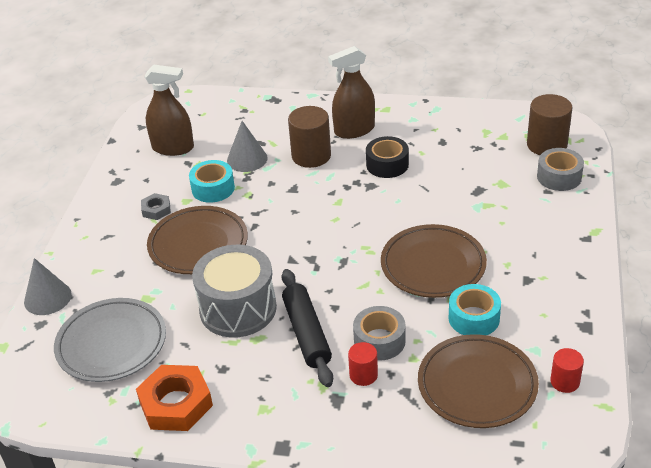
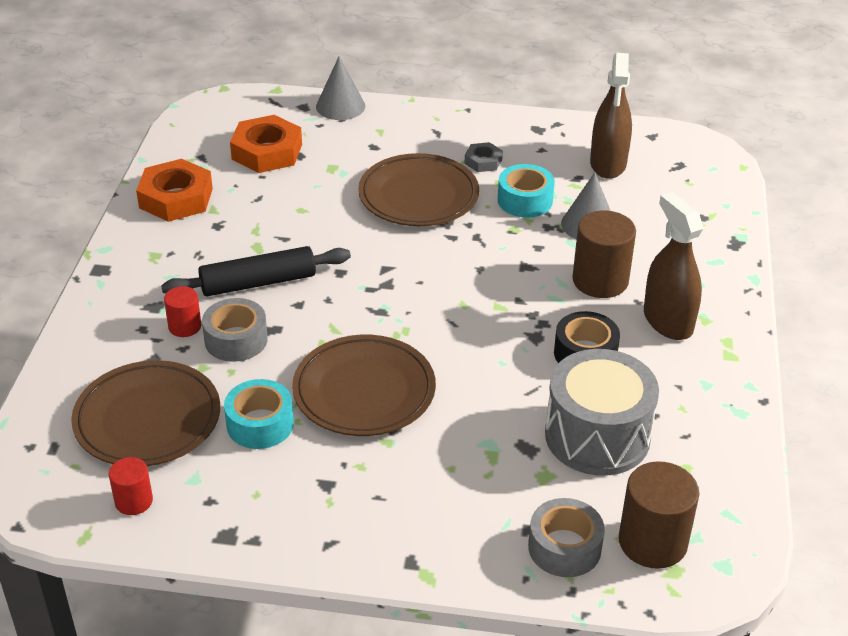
camera: 85 degrees right, 0 degrees up
(111, 344) = (267, 152): grey plate -> orange nut
(238, 308) = (306, 231): grey drum -> grey drum (597, 436)

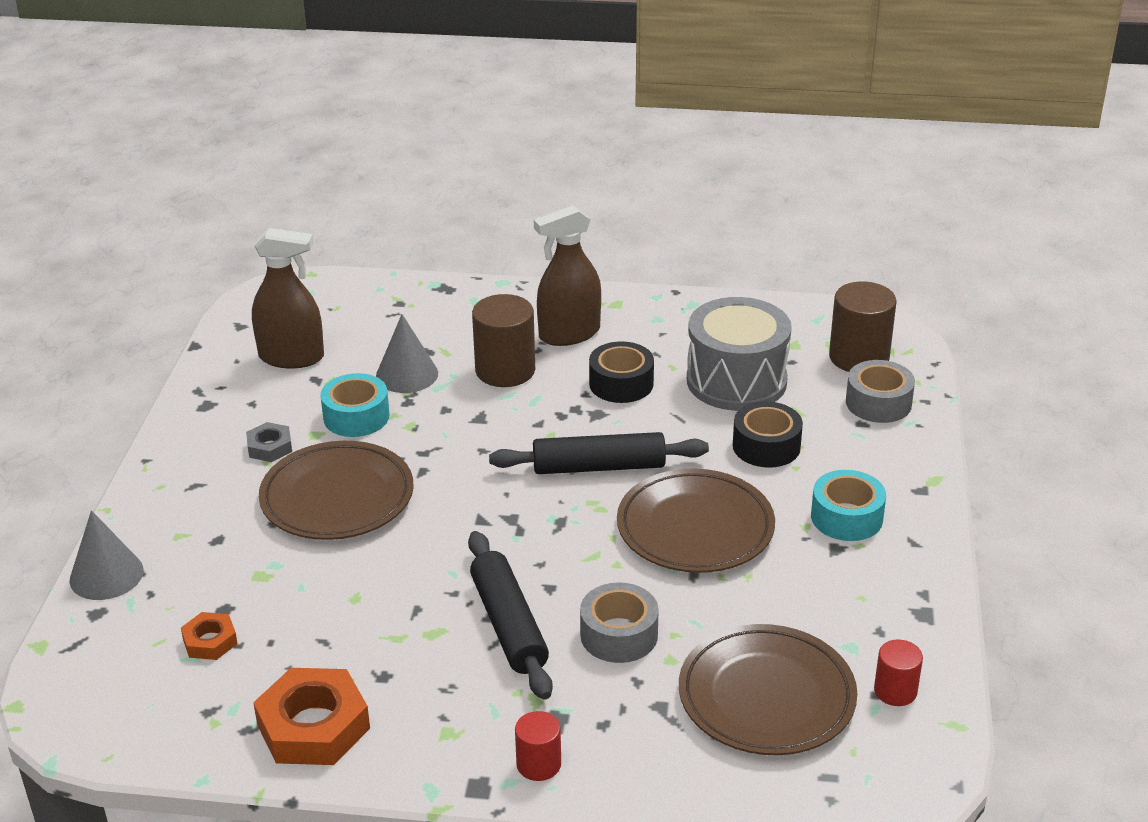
camera: 90 degrees left, 5 degrees down
(185, 326) = (596, 684): red cylinder -> red cylinder (538, 764)
(260, 424) = (758, 602): turquoise tape -> turquoise tape (846, 517)
(267, 152) = (210, 641): orange nut -> orange nut, size x0.52
(454, 335) = (599, 466): none -> black rolling pin
(485, 449) = (766, 446): none -> black tape

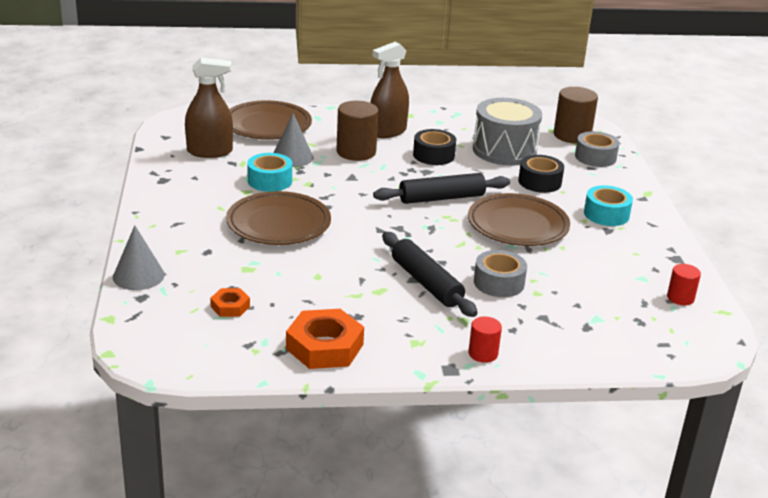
camera: 15 degrees left, 5 degrees down
(270, 447) = (219, 200): grey nut -> none
(766, 696) = (605, 307): brown plate -> brown plate (267, 125)

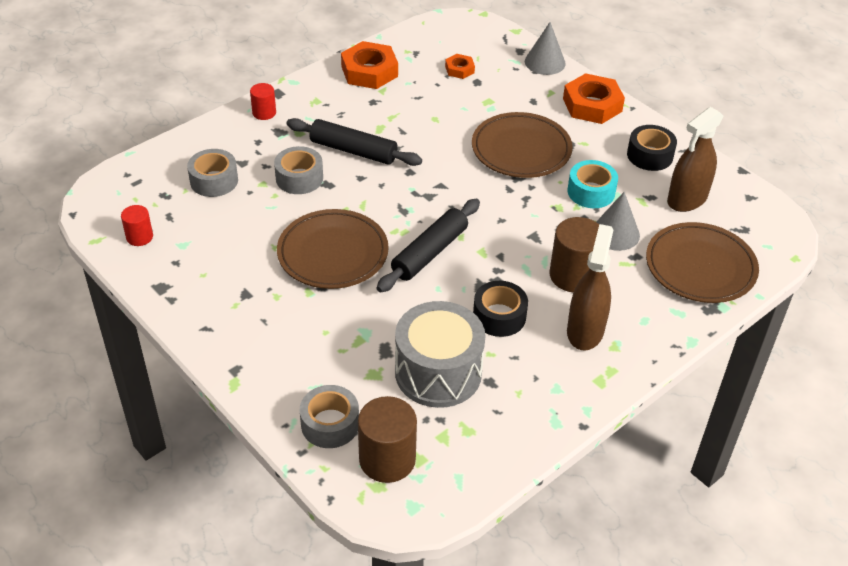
camera: 145 degrees right, 15 degrees up
(163, 227) = (592, 105): none -> orange nut
(539, 182) = (359, 334): black tape -> black tape (650, 155)
(583, 313) = (214, 180): none -> grey tape
(606, 214) = (259, 317): turquoise tape -> none

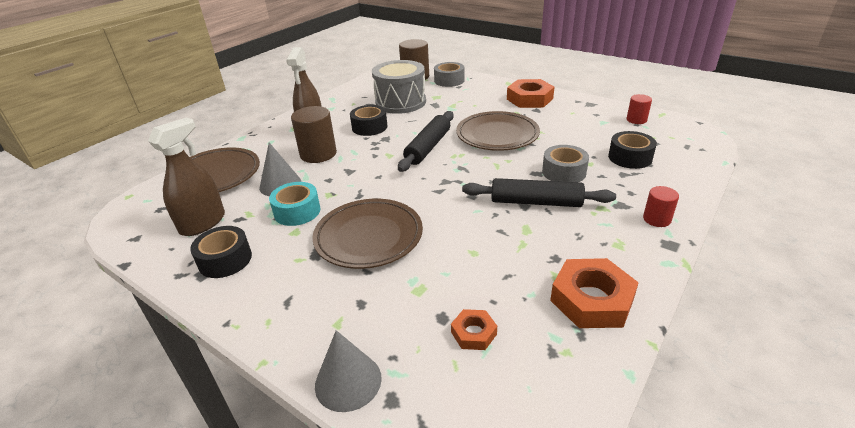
camera: 170 degrees right, 10 degrees down
(214, 180) = (630, 157): grey tape -> black tape
(592, 105) = (281, 314): orange nut -> orange nut (529, 99)

